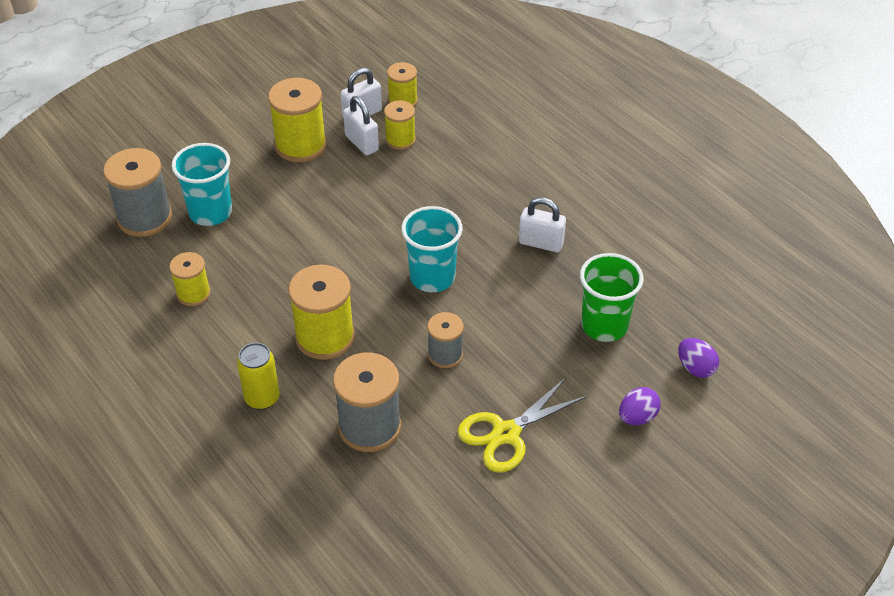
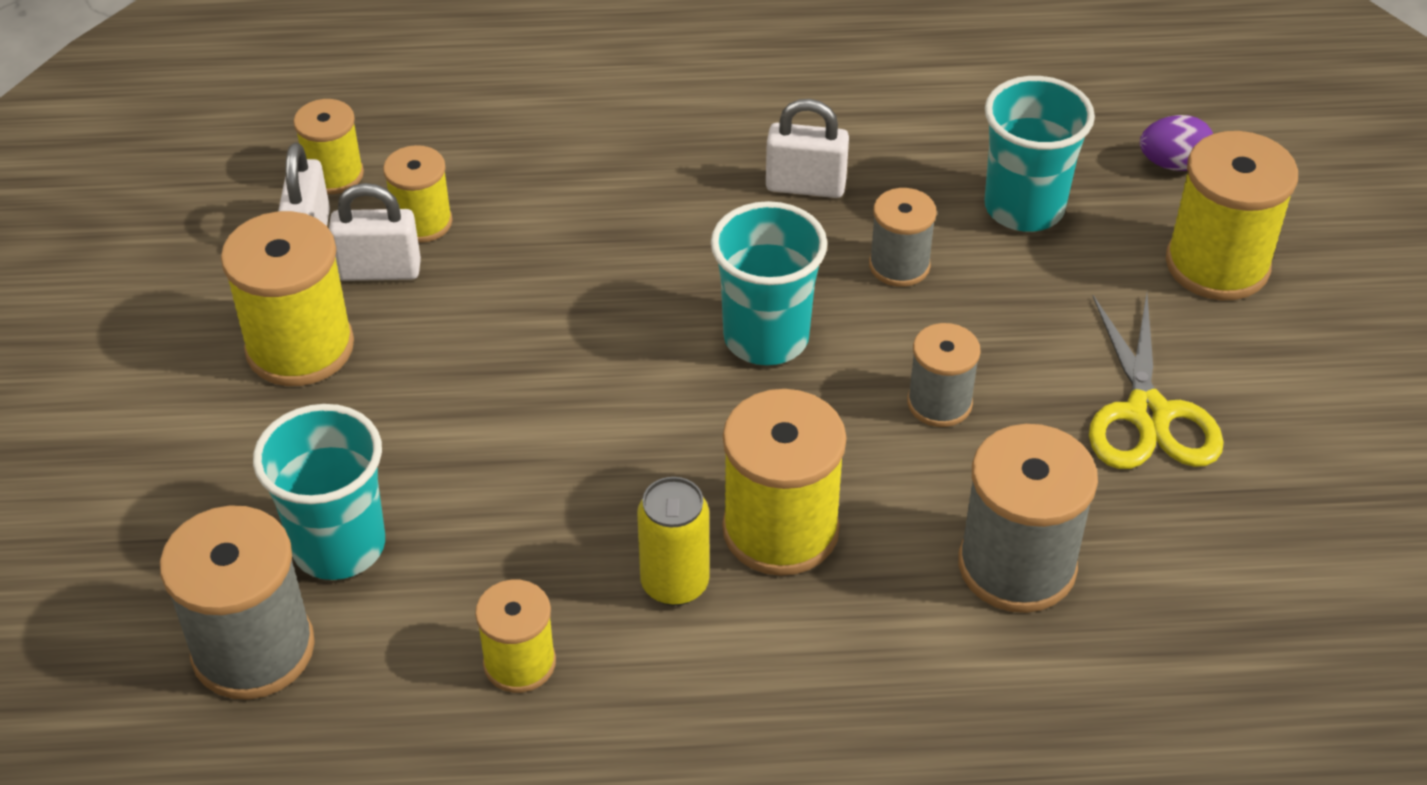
camera: 55 degrees left, 0 degrees up
(262, 398) = (848, 677): yellow can -> yellow can (674, 583)
(520, 299) = (899, 265): none -> grey spool
(541, 243) = (805, 186): white padlock -> white padlock turned 45 degrees clockwise
(604, 325) = (1024, 208): green cup -> turquoise cup
(637, 417) = (1217, 265): purple egg -> yellow spool

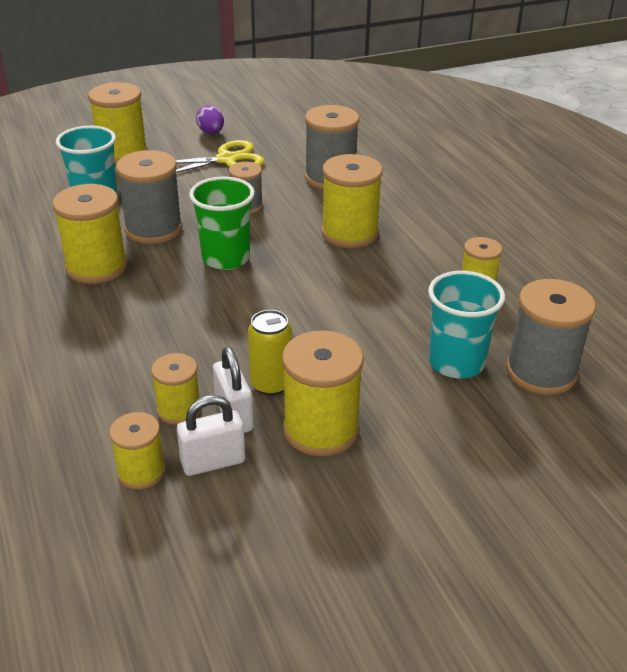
camera: 110 degrees left, 10 degrees down
(674, 583) = (400, 254): yellow can -> yellow can (271, 384)
(766, 338) = (226, 258): turquoise cup -> green cup
(805, 186) = (96, 267): white padlock -> yellow spool
(899, 265) = (153, 229): grey spool -> grey spool, size x1.69
(1172, 164) = (50, 168): purple egg -> purple egg (211, 133)

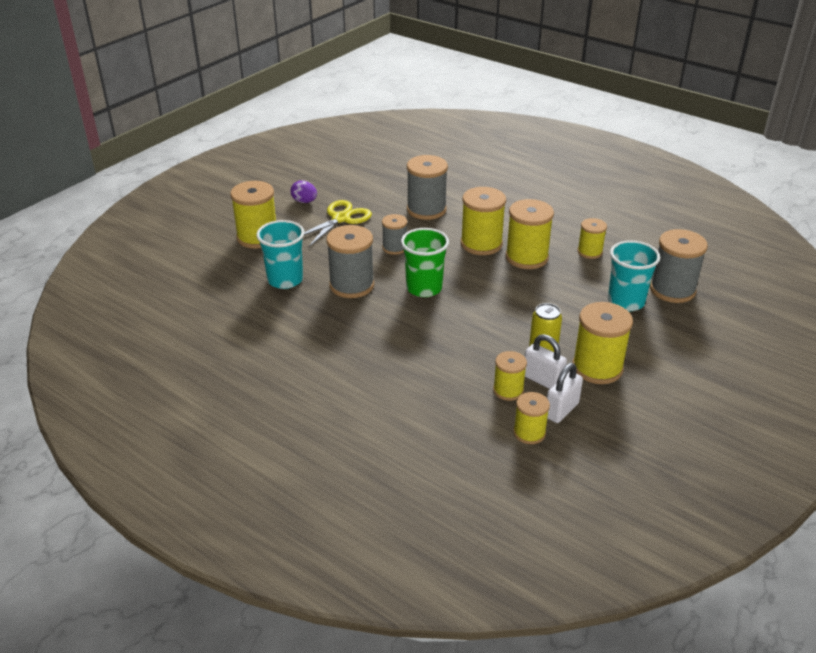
camera: 30 degrees left, 0 degrees up
(96, 267) = (345, 325): yellow spool -> yellow spool (526, 257)

